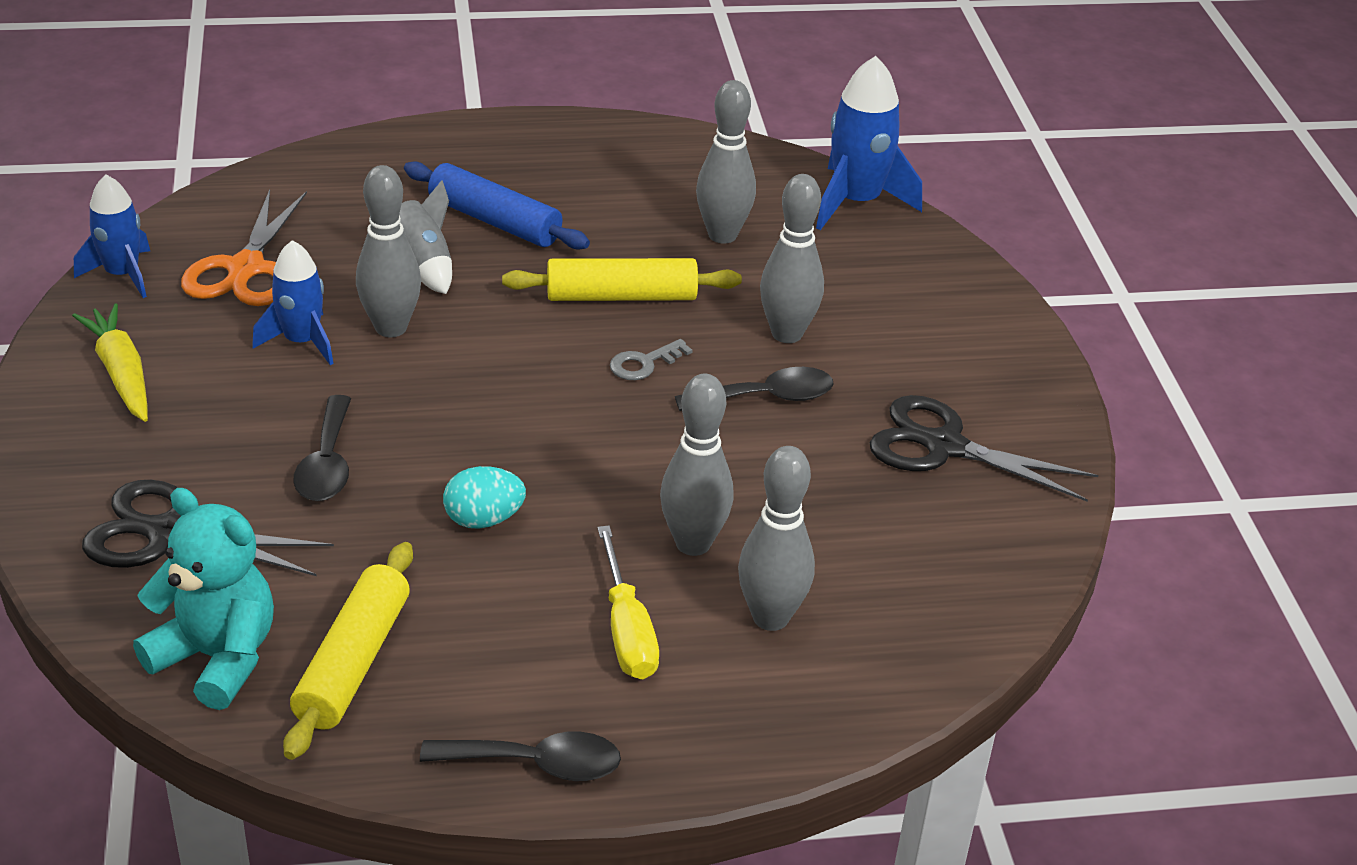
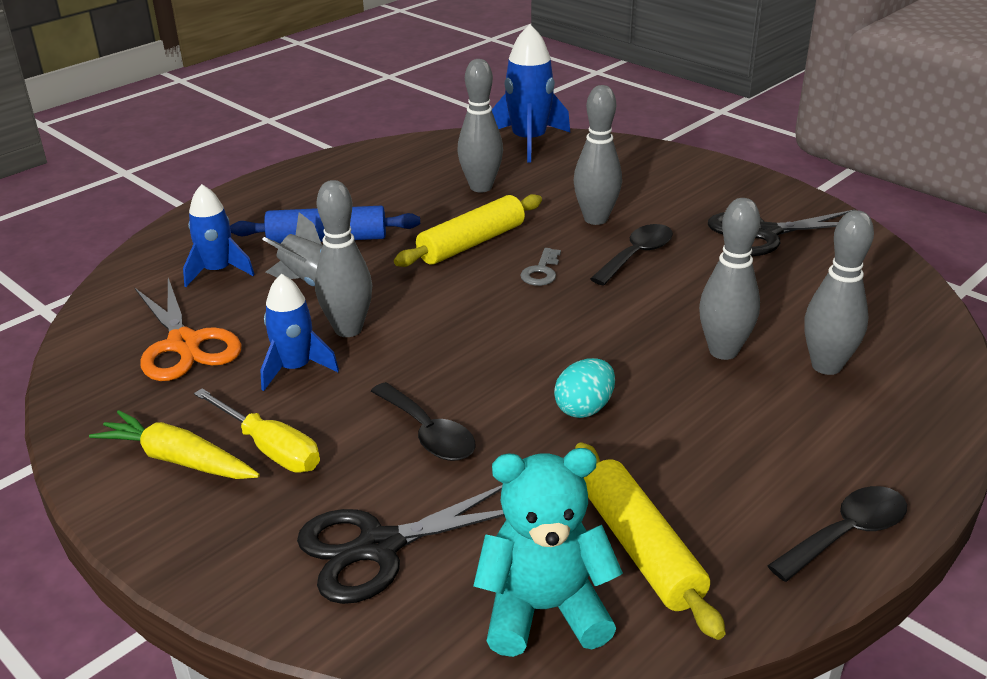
camera: 35 degrees left, 5 degrees down
(122, 274) = (84, 394): blue rocket -> blue rocket (218, 271)
(627, 630) = (766, 420): yellow screwdriver -> yellow screwdriver (270, 448)

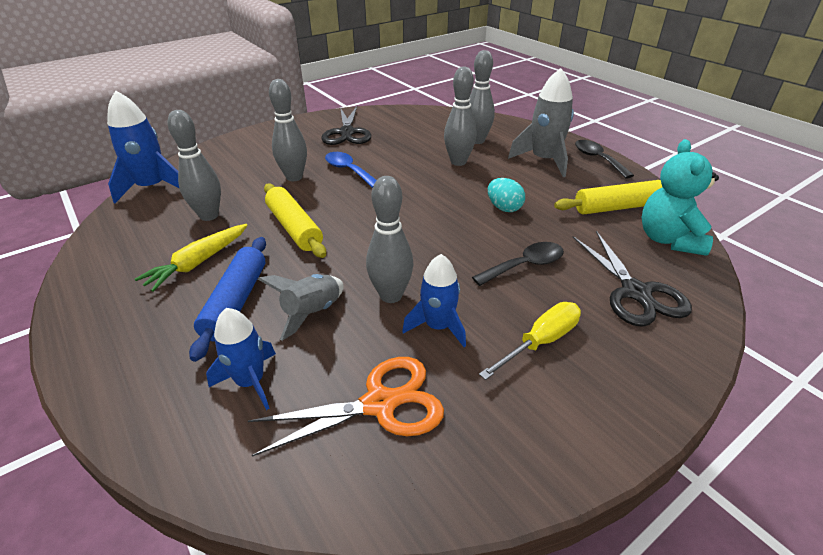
camera: 80 degrees left, 5 degrees up
(178, 459) = (555, 399): yellow carrot -> yellow carrot (198, 263)
(541, 271) = (350, 204): grey key -> none
(637, 255) = (348, 170): black spoon -> blue spoon
(791, 453) = (544, 160): none -> grey rocket

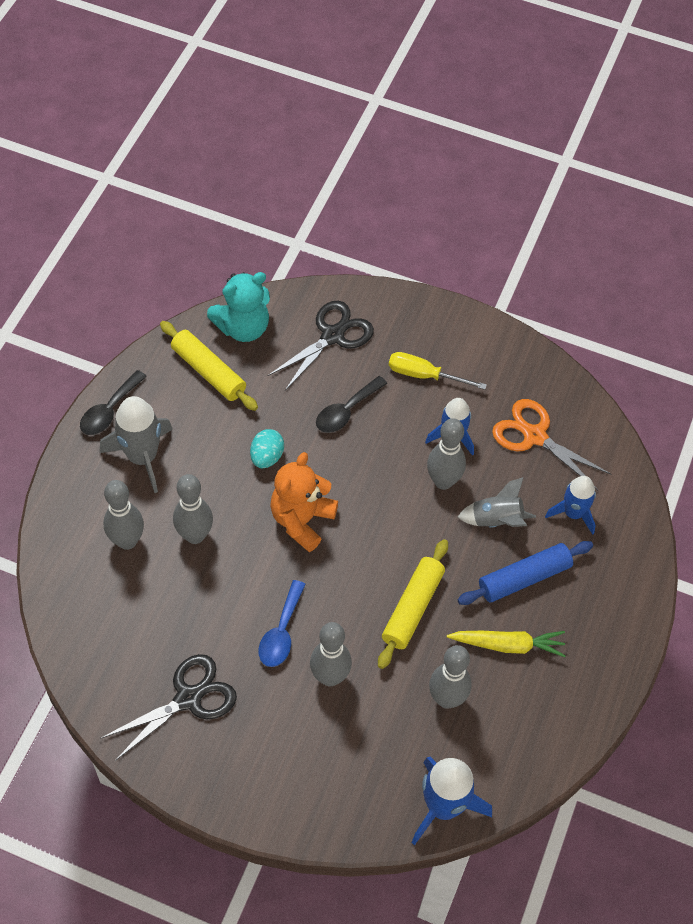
camera: 125 degrees left, 20 degrees up
(428, 205) = (302, 520): none -> orange teddy bear
(525, 265) = (346, 411): black spoon -> black spoon turned 75 degrees counterclockwise

